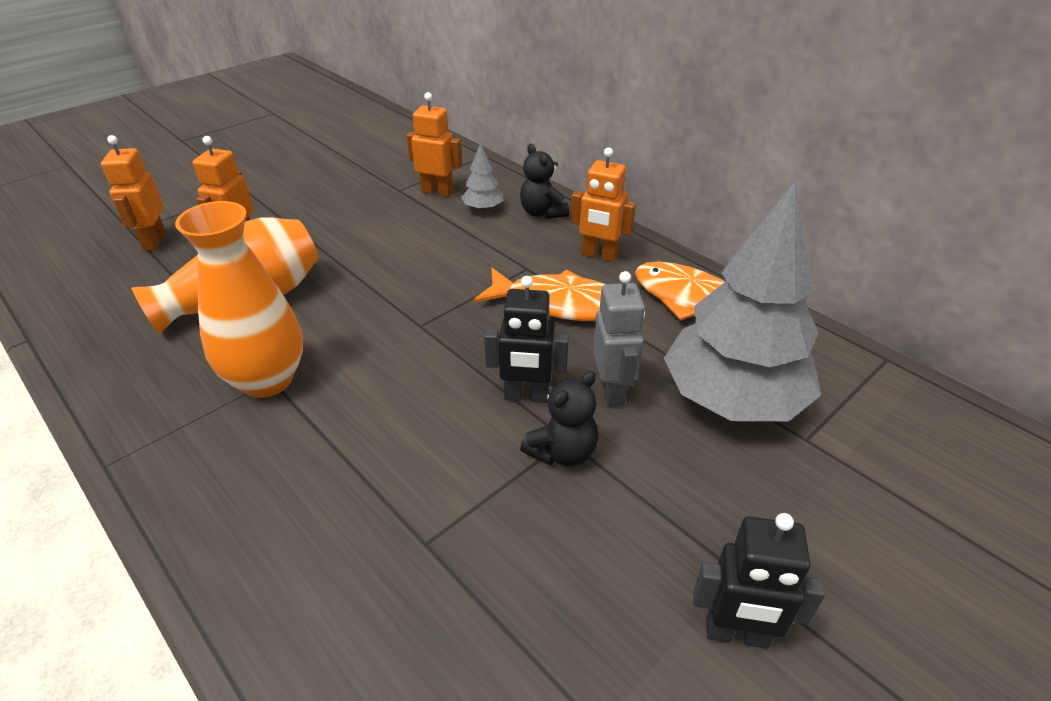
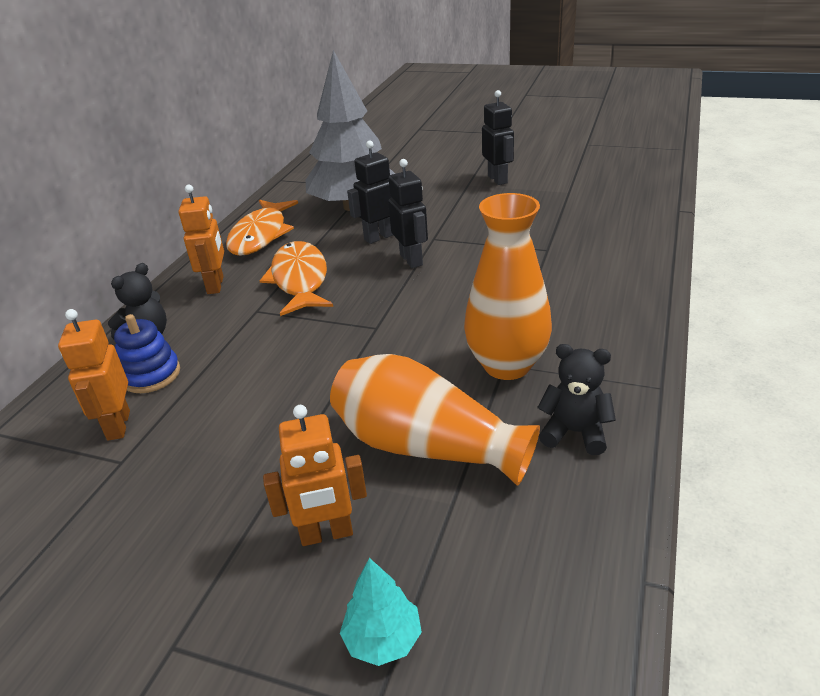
camera: 115 degrees left, 5 degrees down
(154, 241) = (383, 639): orange robot -> turquoise tree
(483, 208) = (151, 375): grey tree -> blue stacking toy
(562, 452) = (444, 236): black teddy bear -> black teddy bear (575, 432)
(612, 391) = (379, 237): grey robot -> black robot

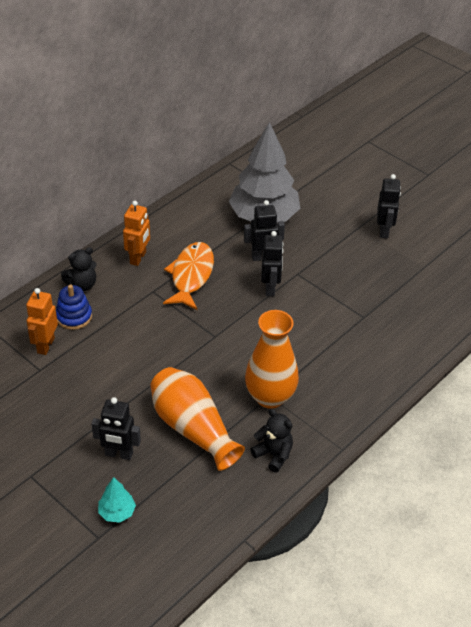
camera: 20 degrees right, 10 degrees up
(260, 235) = (187, 221): orange fish -> none
(326, 534) = (119, 454): orange robot -> black robot

